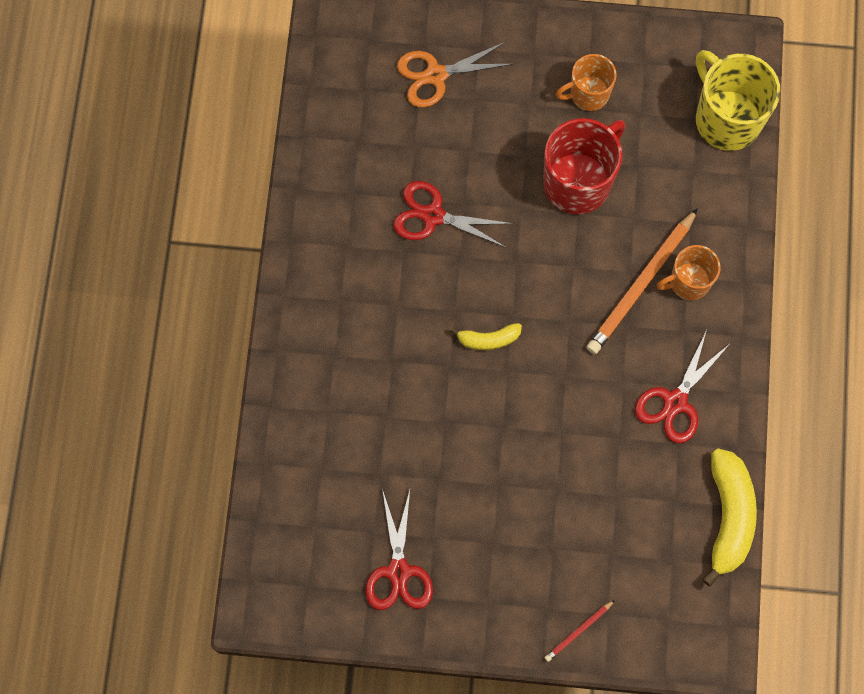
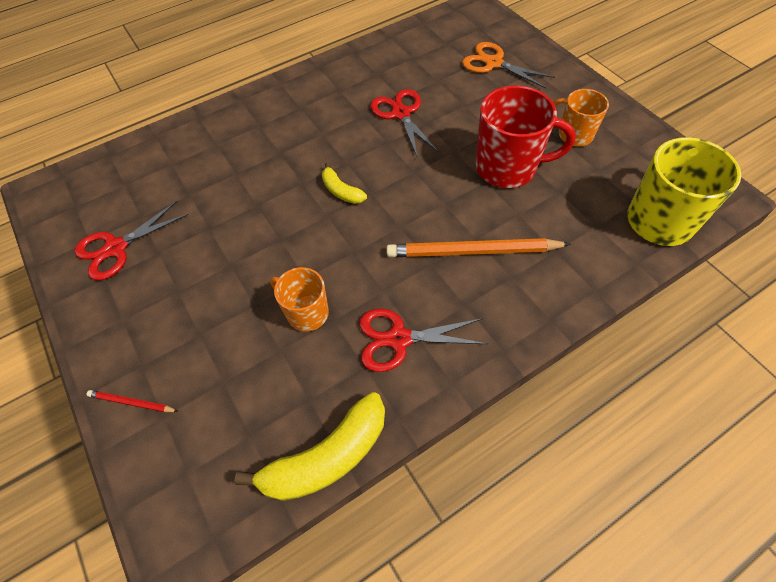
camera: 55 degrees right, 15 degrees down
(688, 282) = (507, 280): orange mug -> orange mug (306, 312)

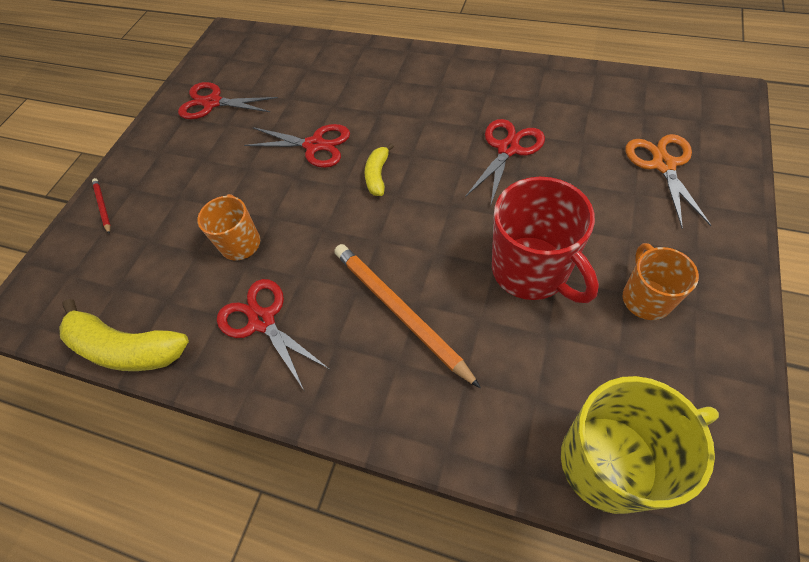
camera: 55 degrees right, 0 degrees up
(263, 209) = (314, 145): none -> red scissors

